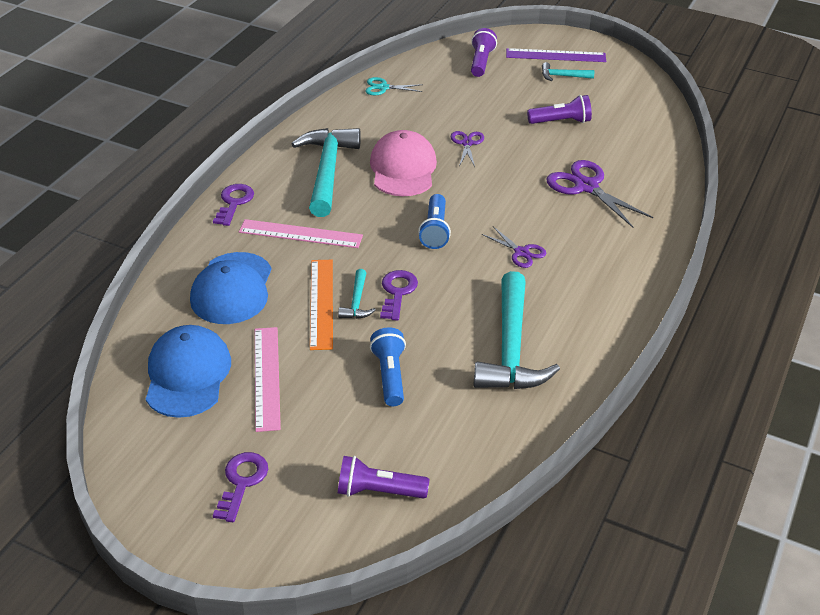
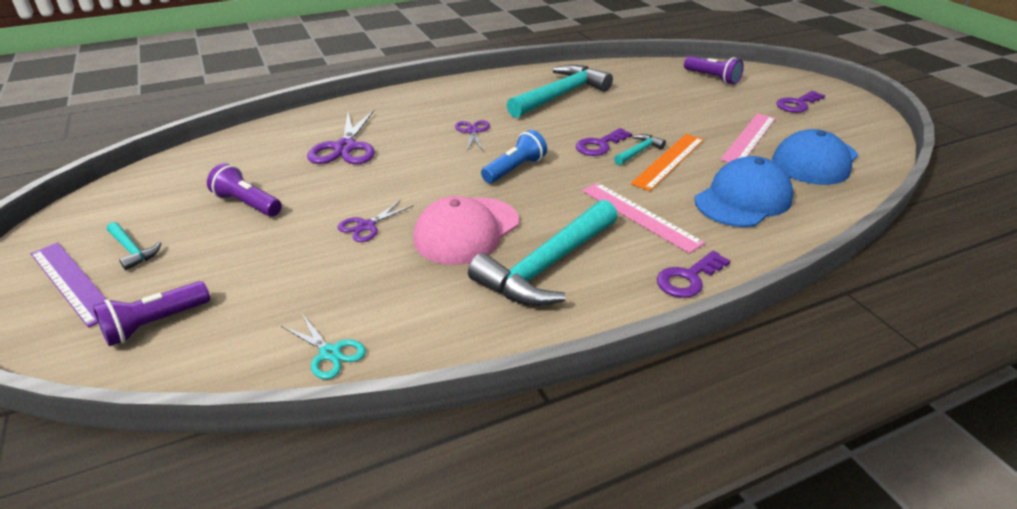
camera: 140 degrees left, 5 degrees down
(390, 375) = (657, 111): blue flashlight -> none

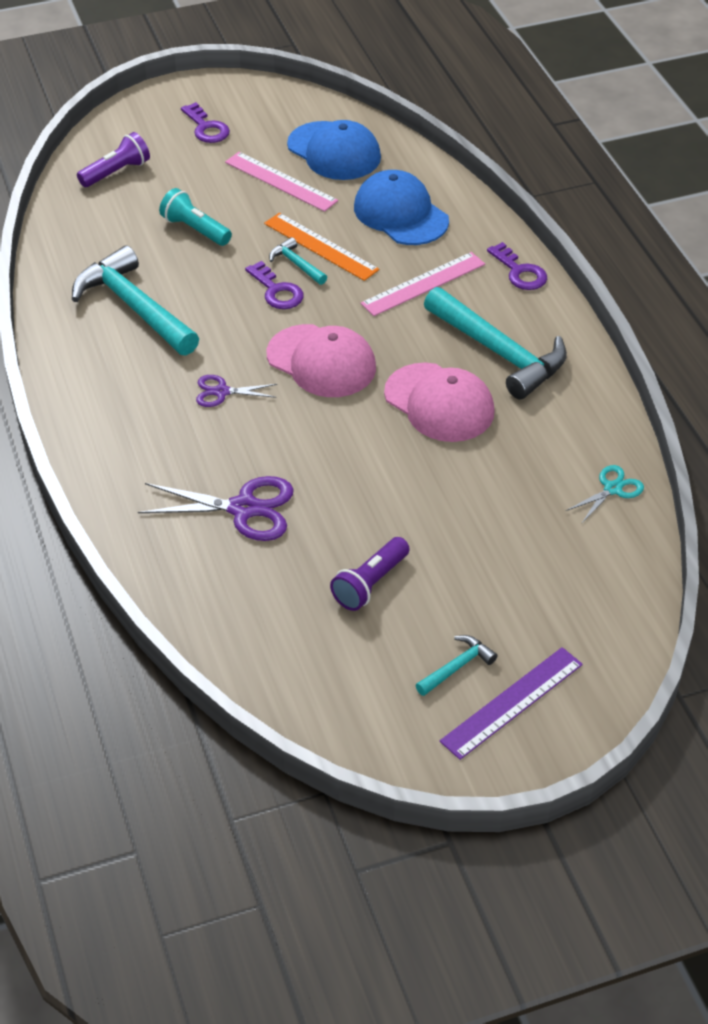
camera: 85 degrees left, 10 degrees up
(155, 324) = (577, 615): purple flashlight -> none
(366, 226) = (424, 478): purple scissors -> none
(514, 169) = (321, 361): blue flashlight -> pink cap
(661, 109) = (195, 229): none -> turquoise flashlight

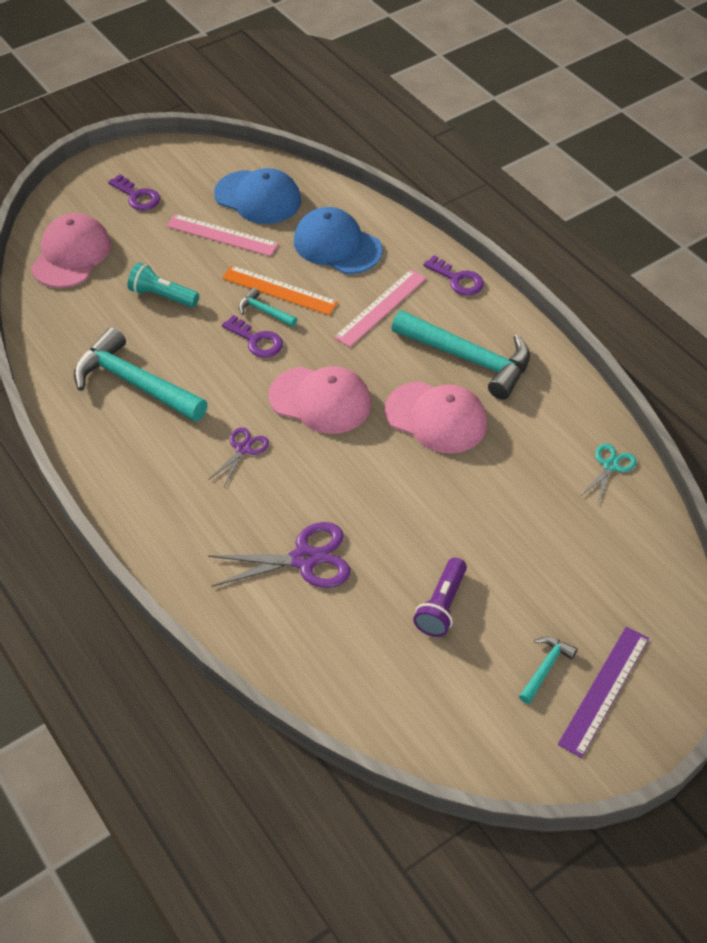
camera: 15 degrees left, 5 degrees up
(116, 172) = (71, 255): purple flashlight -> pink cap
(221, 392) = (243, 449): purple scissors -> purple scissors turned 135 degrees clockwise

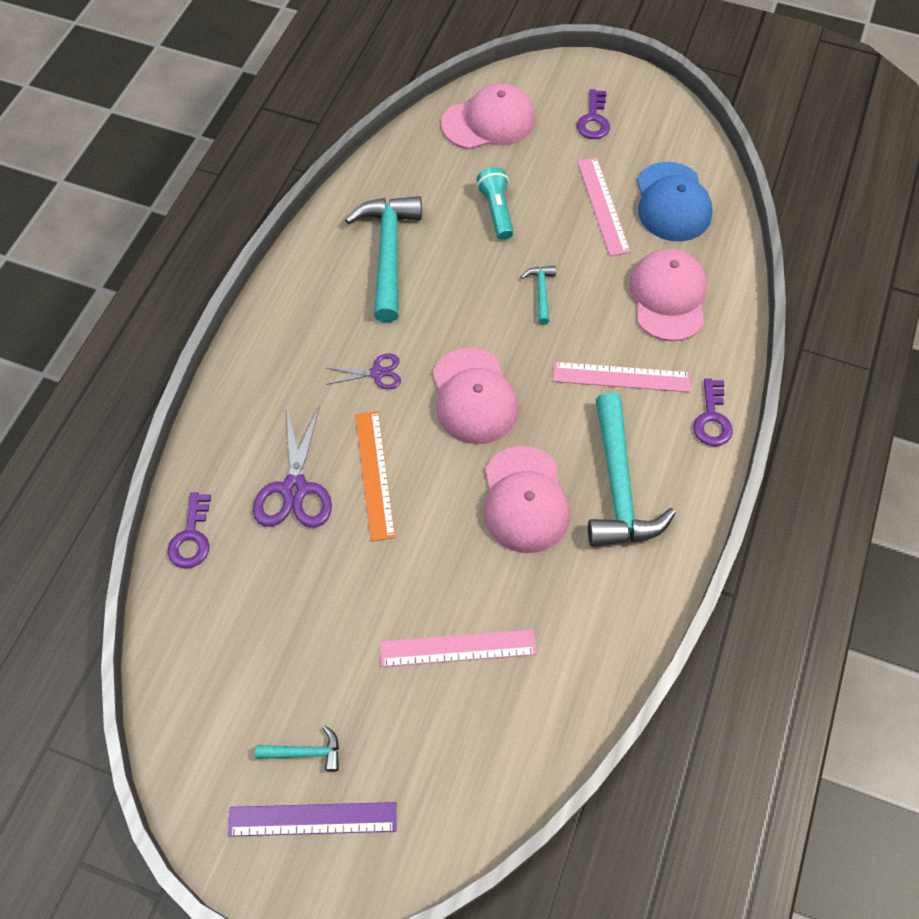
camera: 55 degrees right, 10 degrees up
(256, 340) = (503, 307): purple key -> purple key (191, 537)
(279, 290) = (575, 288): orange ruler -> orange ruler (374, 474)
(304, 559) = (294, 489): purple scissors -> purple scissors turned 45 degrees clockwise
(337, 245) = (668, 297): blue cap -> pink cap
(441, 606) = (317, 626): purple flashlight -> none
(527, 523) = (458, 648): none -> pink ruler
(610, 466) = (582, 686): turquoise scissors -> none

